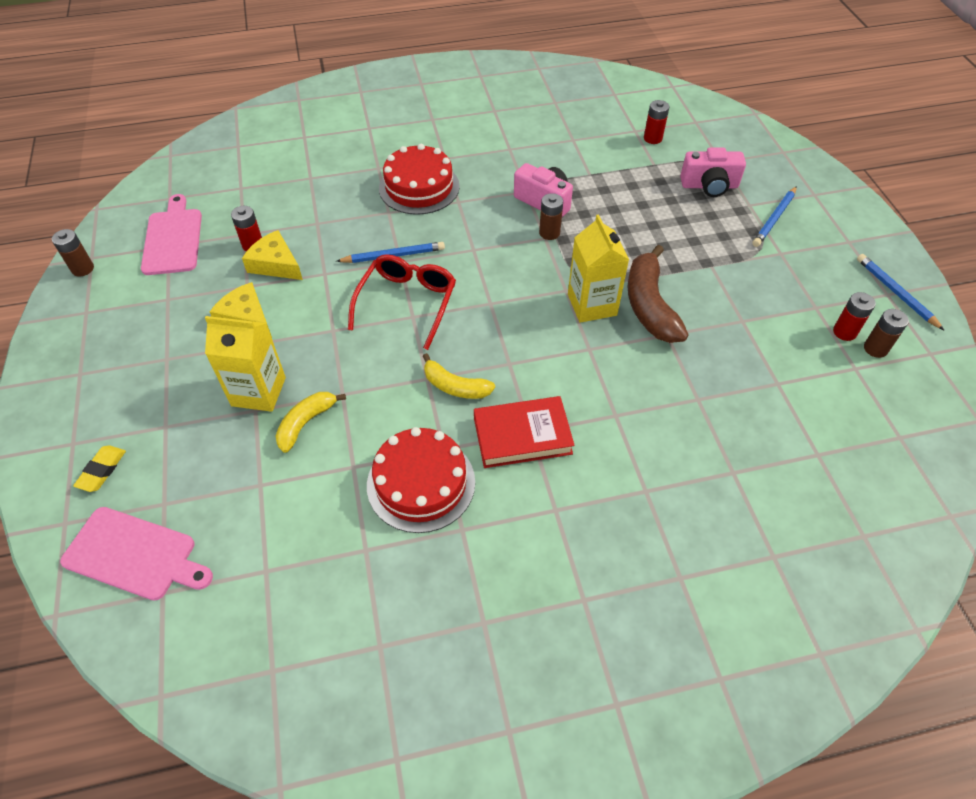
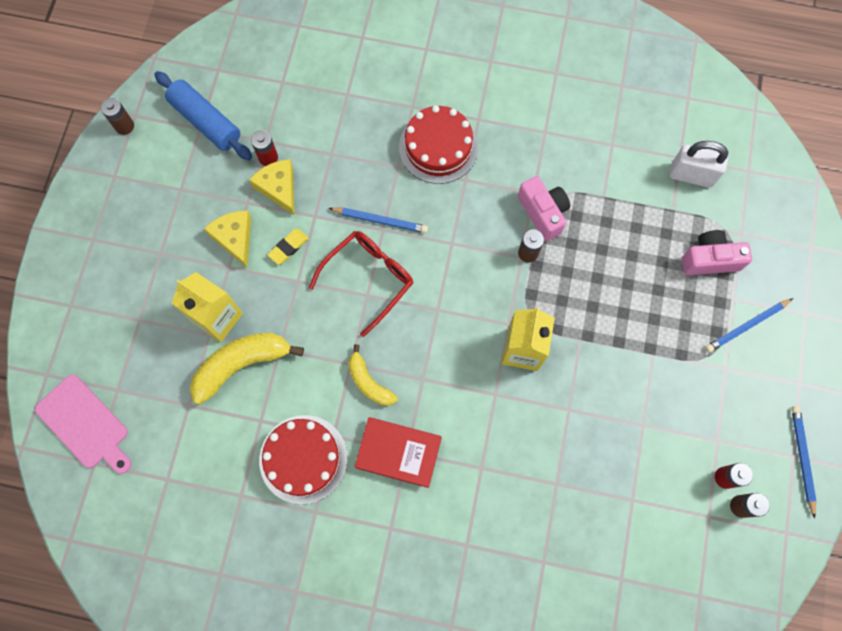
camera: 25 degrees right, 20 degrees up
(102, 470) = (83, 340): yellow eraser -> yellow eraser (288, 247)
(173, 239) = (206, 121): pink cutting board -> blue rolling pin
(306, 423) = (241, 364): yellow banana -> yellow banana, size x1.65
(649, 306) = (571, 373): brown banana -> none
(652, 138) = (691, 175): red battery -> white padlock
(709, 186) = (709, 260): pink camera -> pink camera turned 150 degrees clockwise

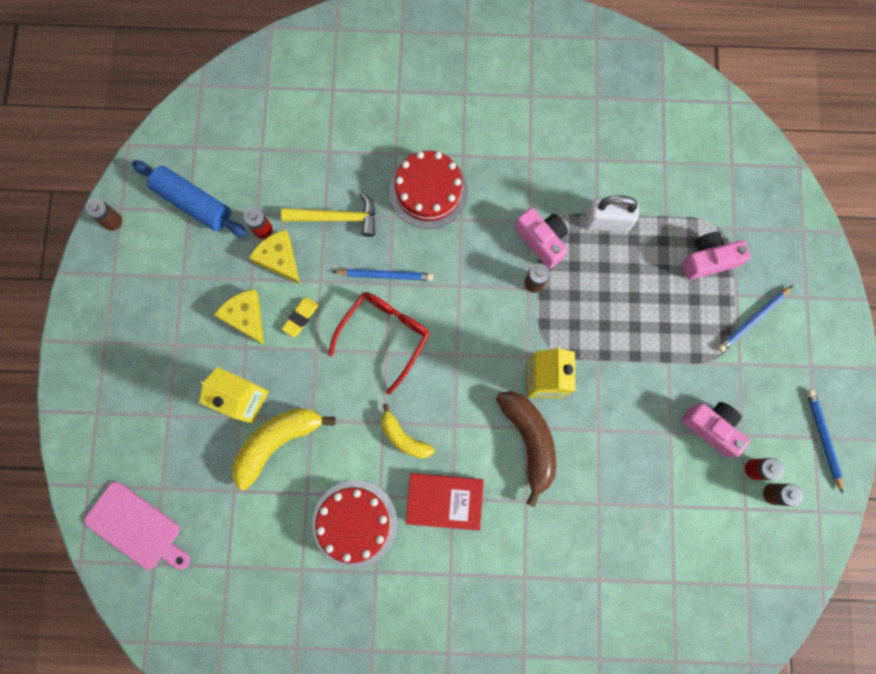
camera: 10 degrees left, 5 degrees up
(343, 158) = (337, 218): none -> yellow hammer
(496, 408) = (529, 441): none -> brown banana
(686, 427) = (711, 427): none -> pink camera
(691, 175) = (678, 178): white padlock -> white padlock (606, 222)

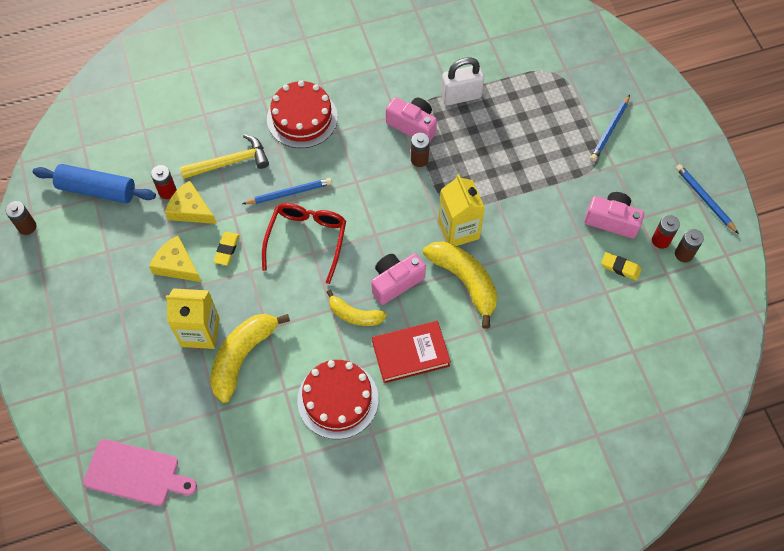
camera: 20 degrees left, 15 degrees down
(529, 441) = (465, 281): brown banana -> yellow banana
(698, 484) = (620, 267): none -> yellow eraser
(708, 260) = (555, 98): pink camera -> pink camera (396, 282)

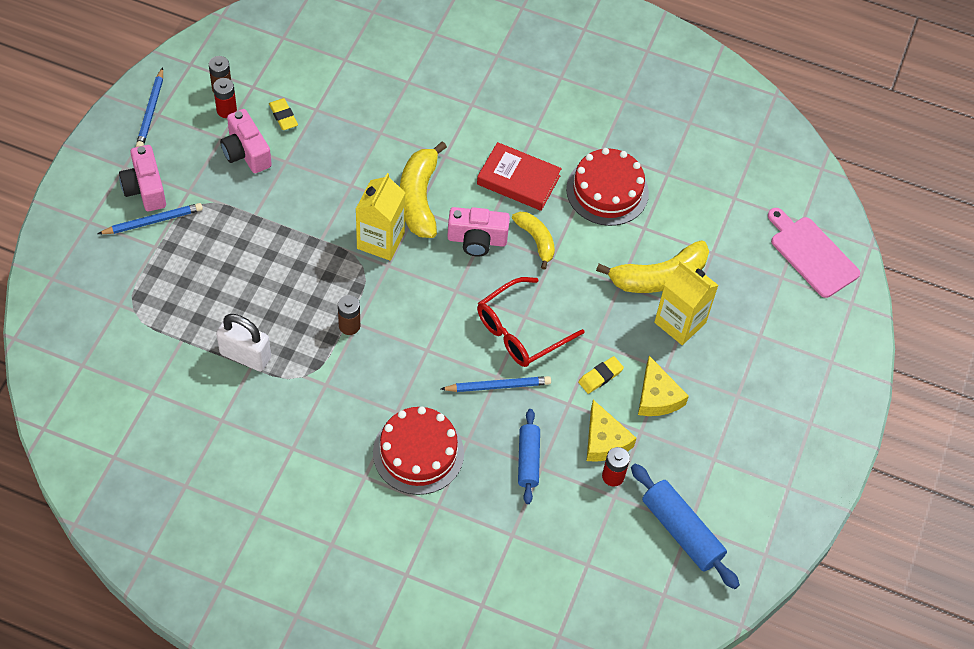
camera: 145 degrees left, 5 degrees down
(27, 227) = (777, 543): brown battery -> none
(230, 162) = (528, 460): yellow hammer -> blue rolling pin
(289, 193) = (498, 386): blue pencil -> blue pencil turned 150 degrees clockwise
(412, 126) = (321, 362): pink camera -> pink camera (145, 188)

